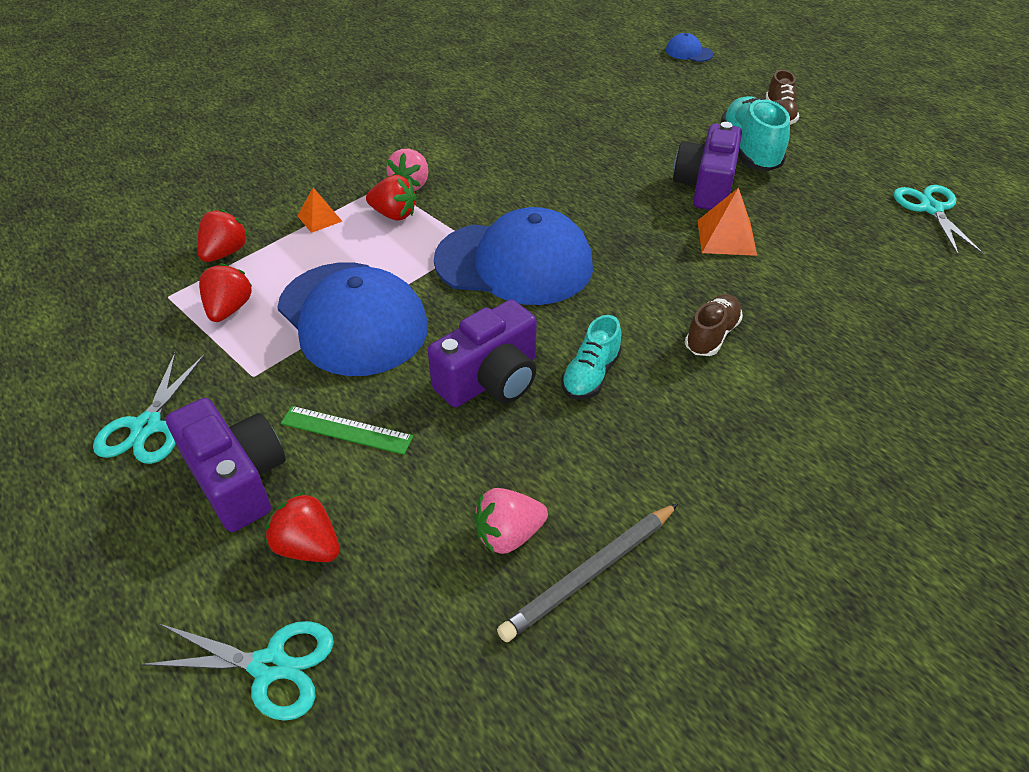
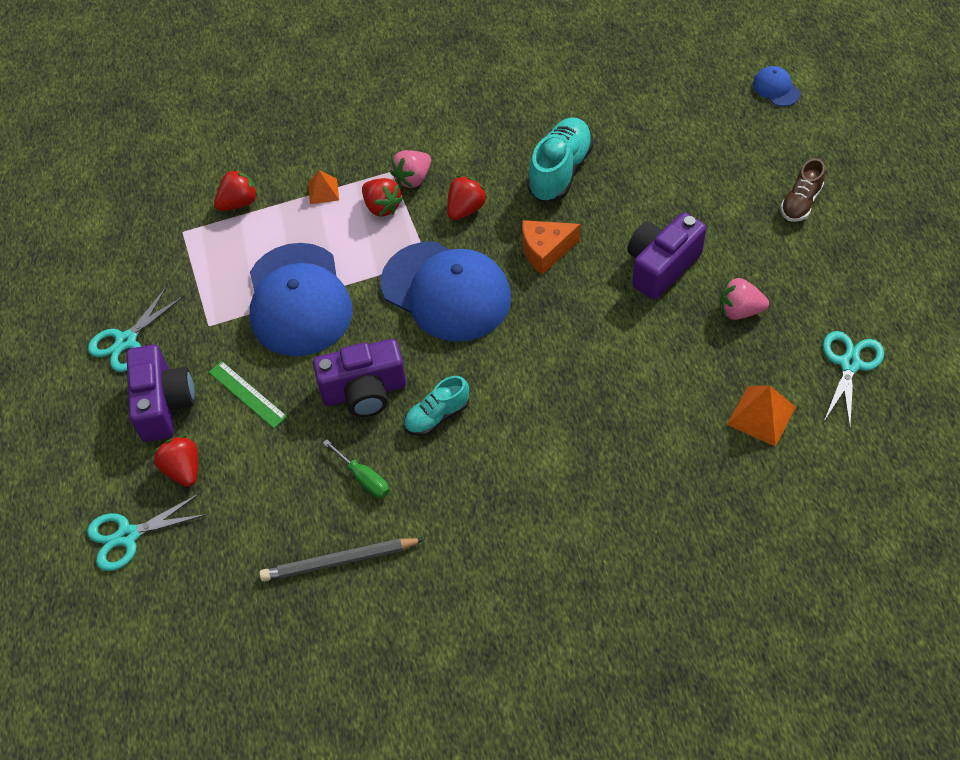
camera: 30 degrees right, 10 degrees up
(229, 309) = (218, 259): red strawberry -> red strawberry (465, 209)
(269, 666) = (128, 536): turquoise scissors -> turquoise scissors turned 120 degrees clockwise
(508, 535) = (306, 513): pink strawberry -> pink strawberry (739, 311)
(553, 468) = (364, 478): none -> green screwdriver
(588, 204) = (545, 251): none -> orange cheese
(711, 335) = (551, 417): brown shoe -> none
(726, 237) = (637, 327): orange pyramid -> orange pyramid (761, 415)
(750, 151) = (735, 238): turquoise shoe -> turquoise shoe (560, 171)

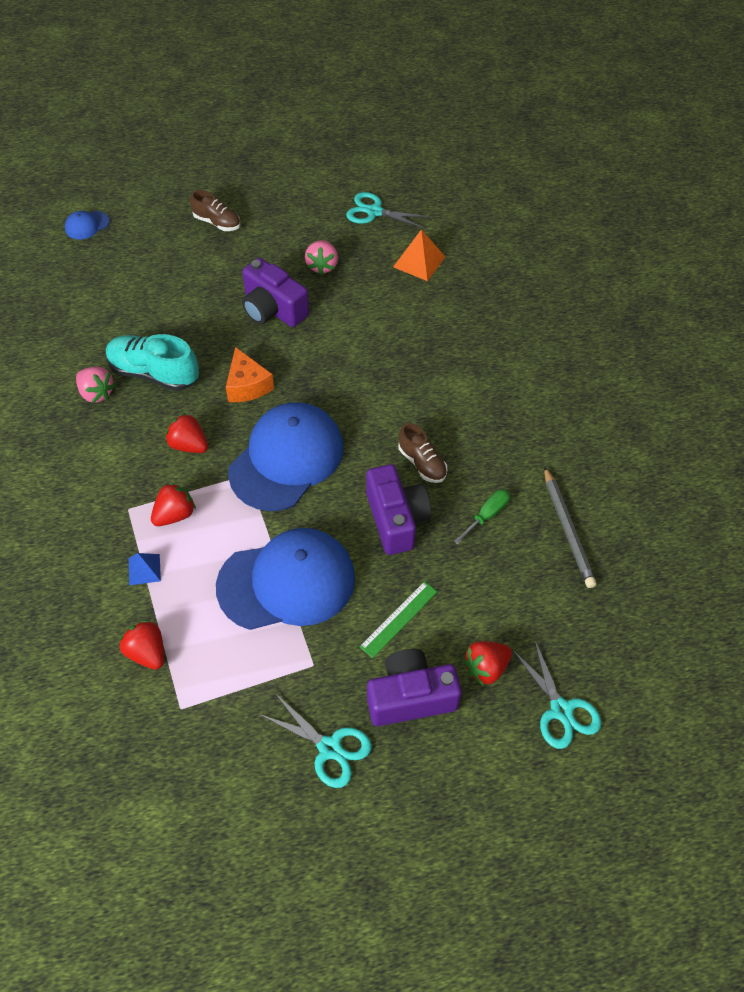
camera: 95 degrees left, 0 degrees up
(323, 191) = (144, 569): orange pyramid -> blue pyramid
(413, 179) = (142, 489): pink strawberry -> pink strawberry (97, 393)
(437, 416) = (422, 463): turquoise shoe -> brown shoe

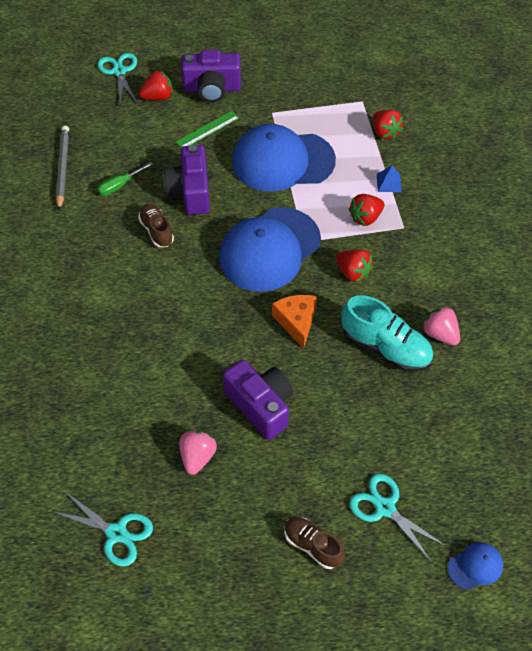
camera: 170 degrees left, 0 degrees up
(329, 748) = (269, 71): turquoise scissors -> turquoise scissors (385, 508)
(419, 261) = (88, 446): orange pyramid -> none

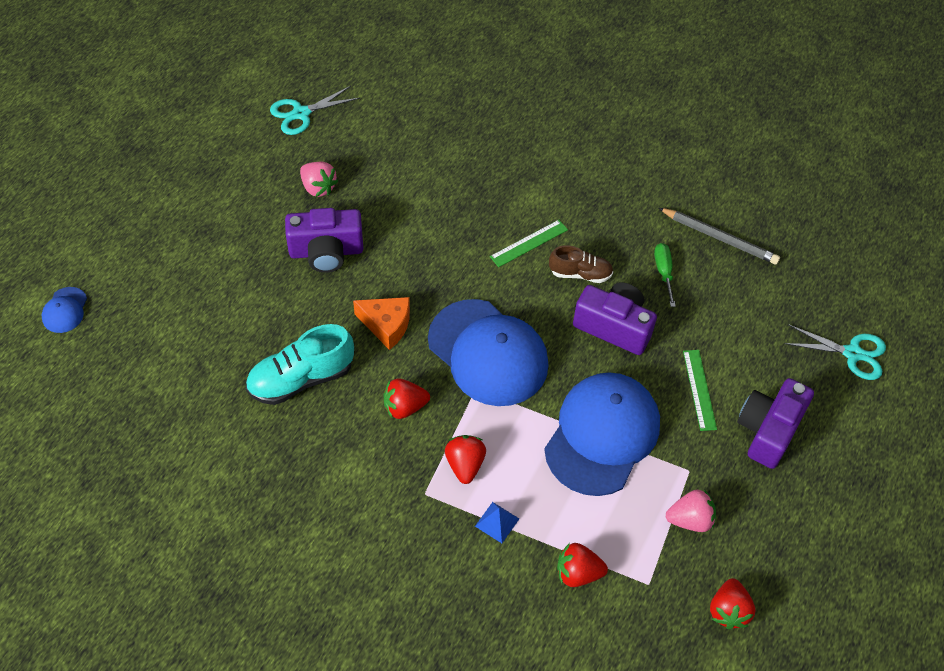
camera: 120 degrees right, 0 degrees up
(150, 275) = (529, 243): none -> green ruler
(158, 97) = (784, 370): red strawberry -> red strawberry (728, 611)
(269, 249) = (488, 353): blue cap -> blue cap turned 150 degrees clockwise
(312, 545) = (182, 218): brown shoe -> none
(385, 508) = (164, 281): turquoise scissors -> none
(440, 334) = (276, 434): pink strawberry -> pink strawberry (690, 519)

